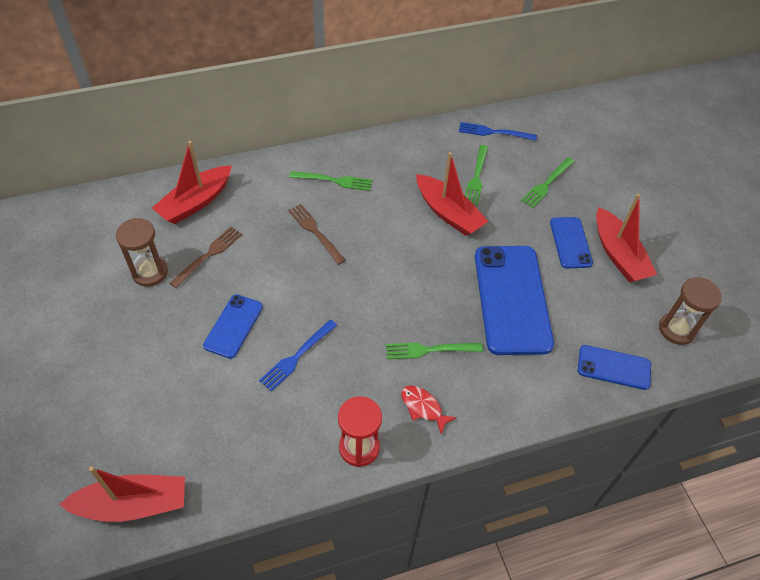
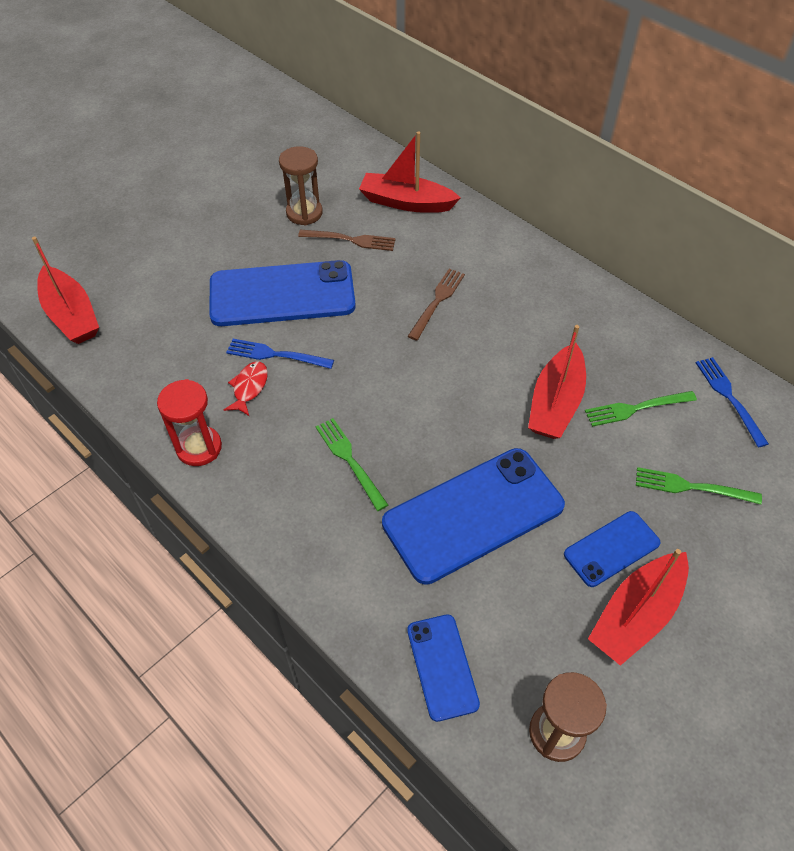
camera: 65 degrees right, 0 degrees up
(233, 326) = (282, 294): blue phone -> blue phone, size x1.91
(334, 181) = (519, 286): green fork -> none
(423, 407) = (273, 483): red fish -> red fish (249, 387)

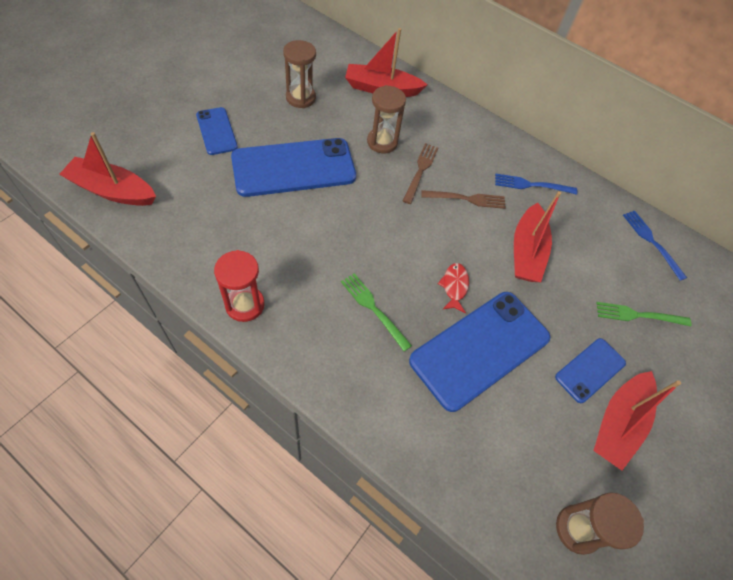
camera: 15 degrees left, 5 degrees up
(71, 315) = (112, 190): red boat -> red boat turned 150 degrees clockwise
(249, 387) = (279, 249): red fish -> red fish (454, 286)
(275, 355) = (296, 220): blue fork -> blue fork (531, 185)
(351, 240) = (343, 120): brown fork -> brown fork (467, 199)
(395, 266) = (382, 142): none -> brown hourglass
(442, 666) = (478, 482): blue phone -> blue phone (216, 131)
(636, 408) = (586, 254): green fork -> none

